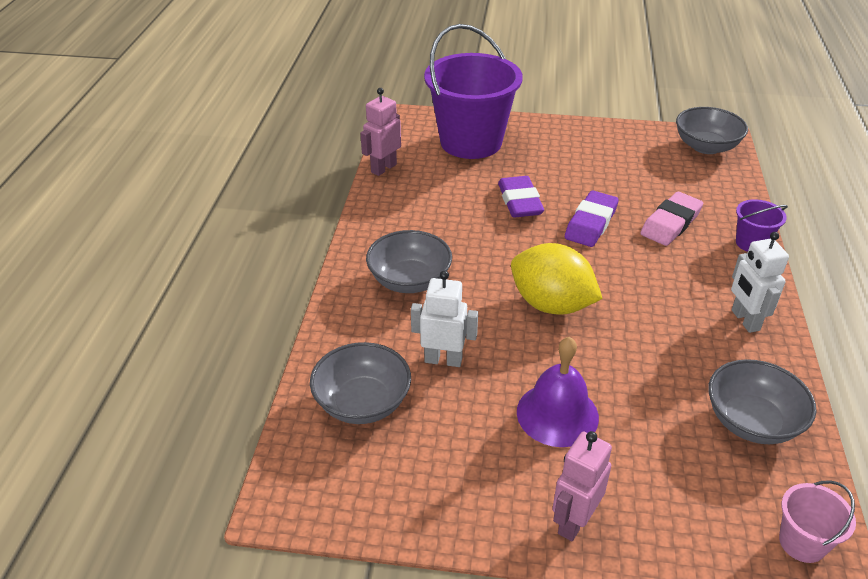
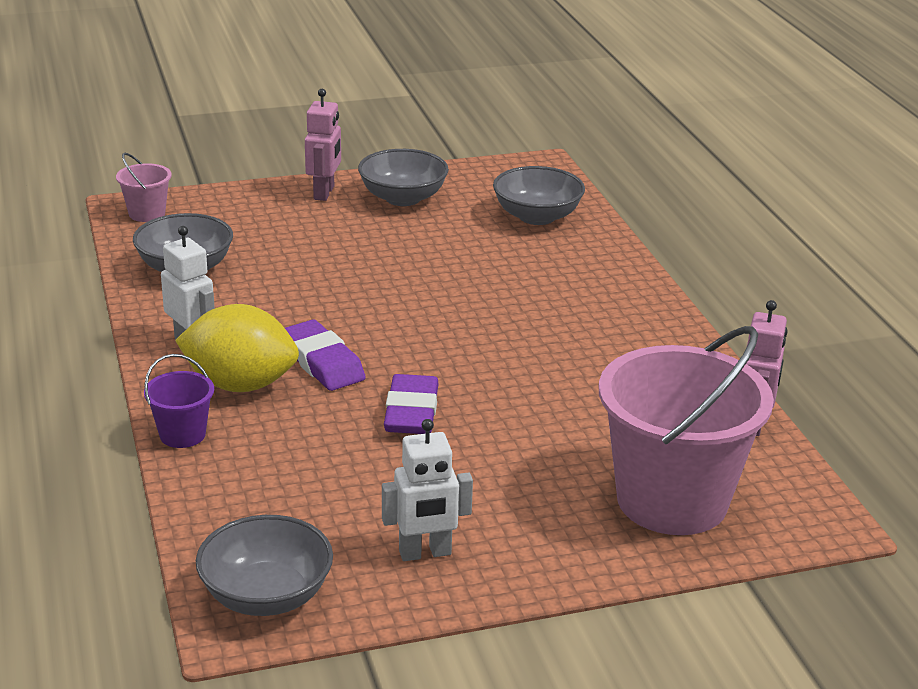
camera: 155 degrees right, 10 degrees down
(409, 280) = (583, 304): grey bowl -> grey bowl (403, 198)
(443, 360) = (492, 254): white robot -> white robot (425, 553)
(471, 142) = (672, 500): purple bucket -> pink bucket
(520, 201) = (525, 420): purple eraser -> purple eraser (322, 362)
(551, 304) = (414, 315): yellow lemon -> yellow lemon (240, 385)
(557, 414) = (365, 241): purple bell -> none
(670, 223) = (300, 437): pink eraser -> none

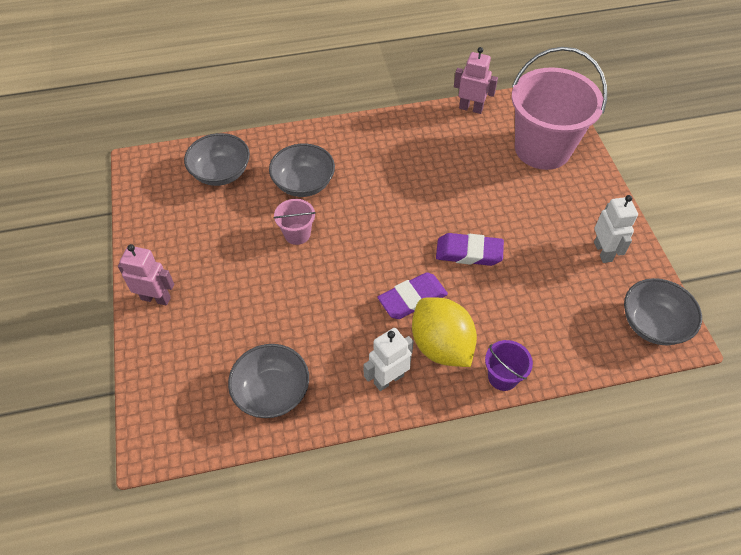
camera: 85 degrees left, 25 degrees up
(147, 213) = (168, 430): pink bucket -> pink bucket (297, 234)
(240, 385) = (441, 346): yellow lemon -> yellow lemon turned 45 degrees counterclockwise
(403, 198) = (176, 247): grey bowl -> grey bowl (303, 183)

